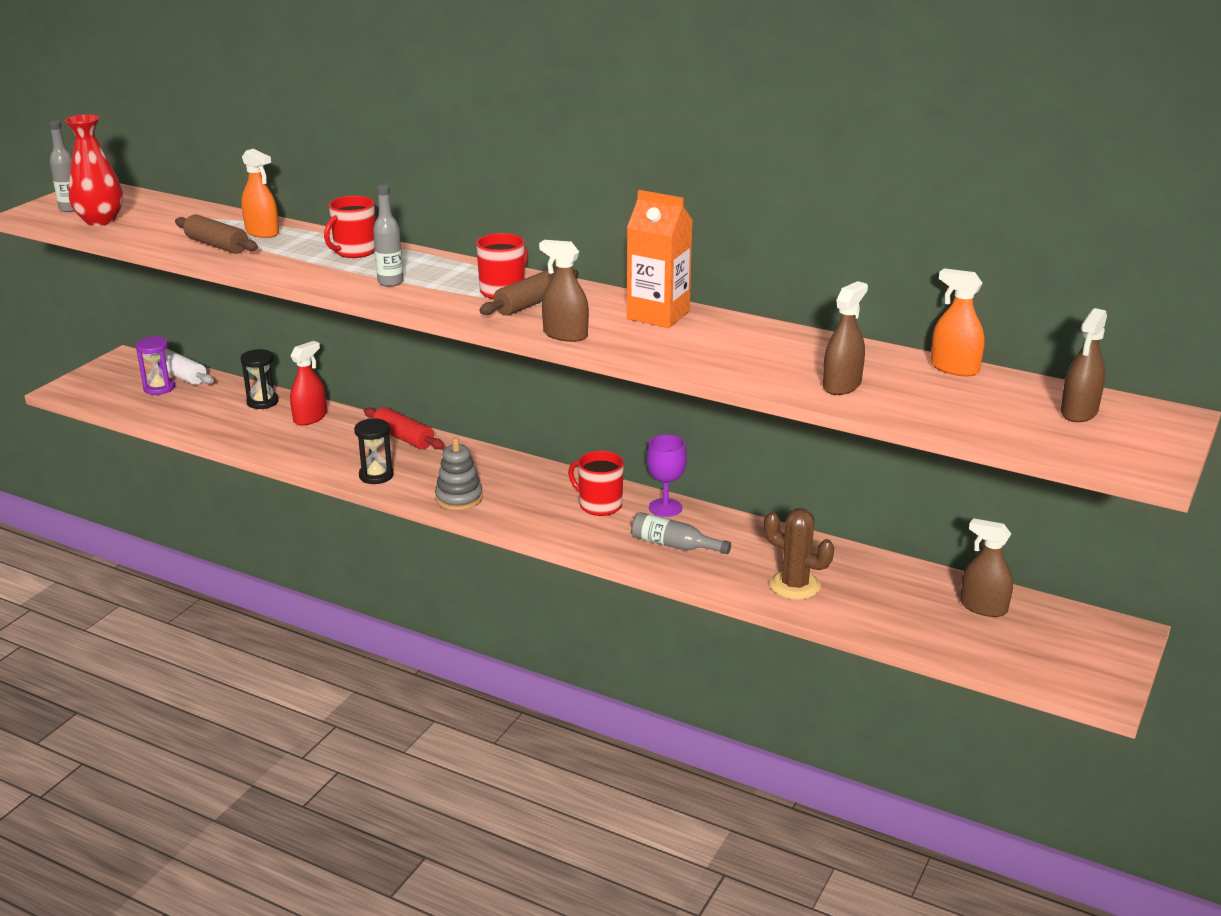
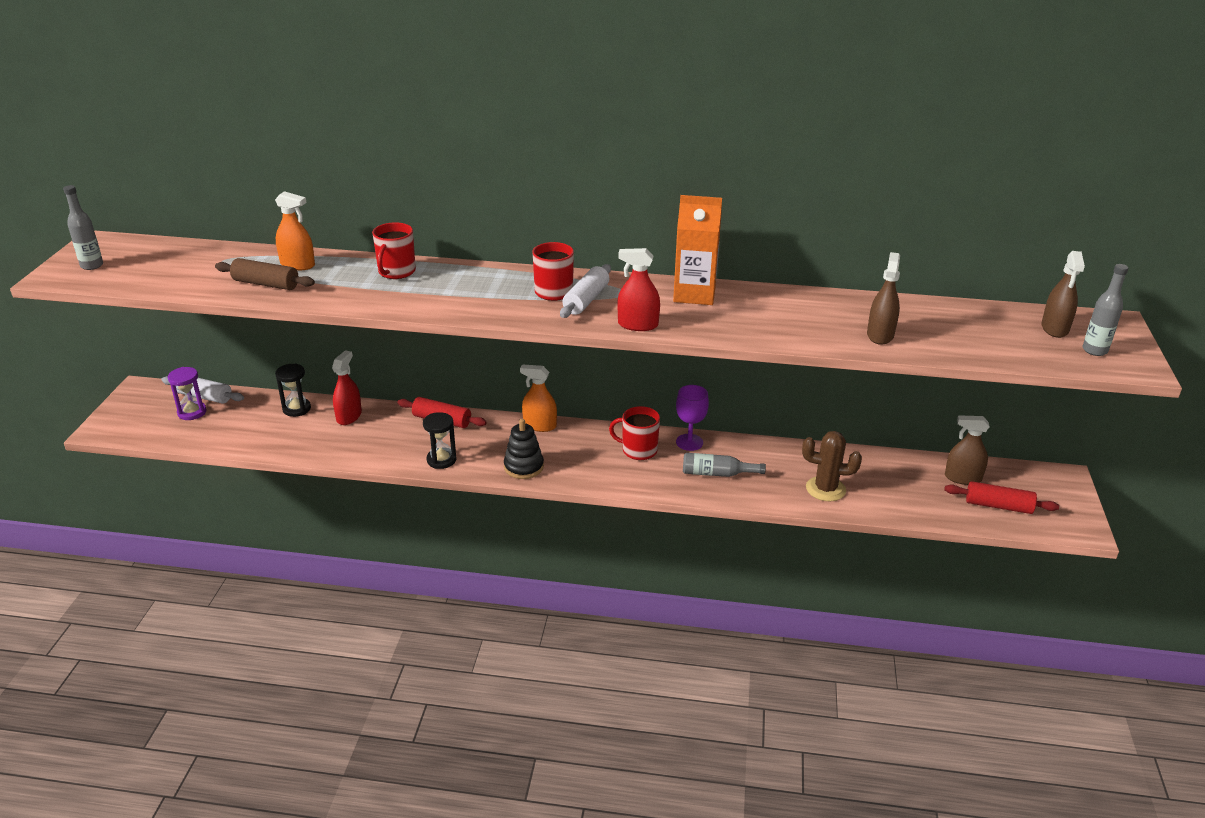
camera: 20 degrees left, 5 degrees up
(100, 220) = (131, 274): red vase -> none
(390, 282) = (452, 297): grey bottle -> grey bottle (1094, 350)
(459, 498) = (523, 467): grey stacking toy -> black stacking toy
(530, 304) = (586, 300): brown rolling pin -> white rolling pin
(565, 335) = (638, 325): brown spray bottle -> red spray bottle
(954, 368) = (943, 306): orange spray bottle -> orange spray bottle (539, 425)
(1007, 646) = (998, 506): none -> red rolling pin

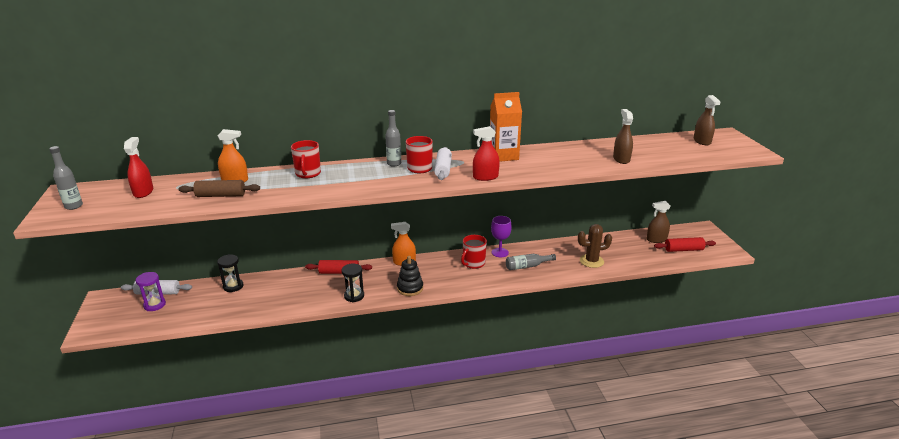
camera: 20 degrees left, 5 degrees down
(349, 416) = (274, 283): red spray bottle -> red spray bottle (143, 192)
(638, 450) = (473, 263): red mug -> red mug turned 45 degrees counterclockwise
(1094, 350) = (730, 148): grey bottle -> grey bottle (394, 164)

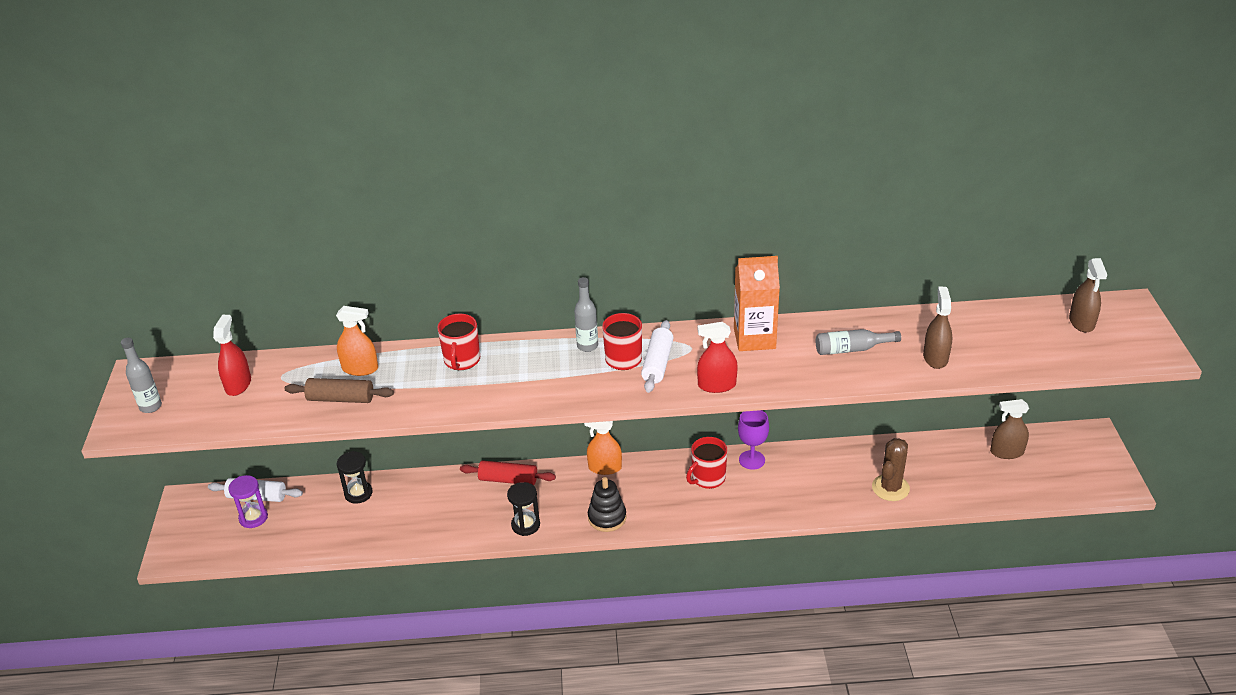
camera: 10 degrees right, 10 degrees up
(527, 266) = (788, 490): grey bottle -> grey bottle (852, 349)
(591, 261) = (890, 488): brown cactus -> brown cactus turned 60 degrees counterclockwise
(683, 249) = (1045, 476): red rolling pin -> none

